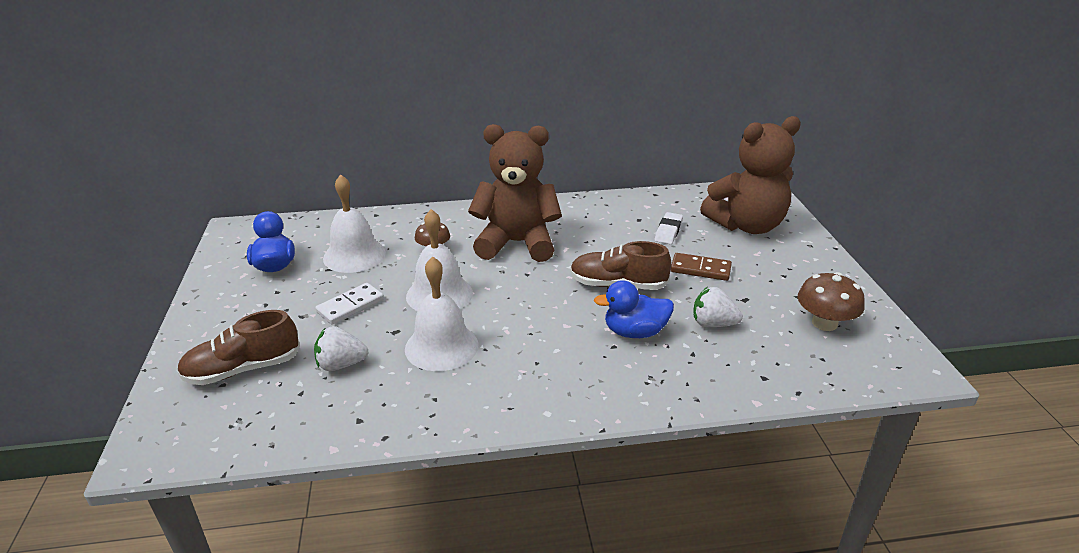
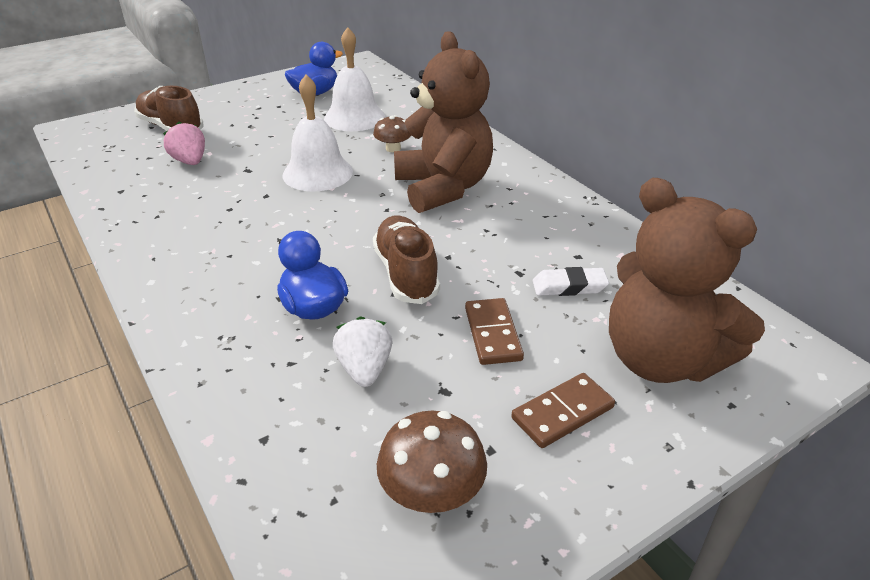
camera: 65 degrees right, 5 degrees up
(341, 364) = (190, 161): white strawberry -> pink strawberry
(350, 306) = (275, 140): white domino -> none
(441, 346) = (234, 198): white bell -> none
(777, 266) = (562, 413): none -> brown domino

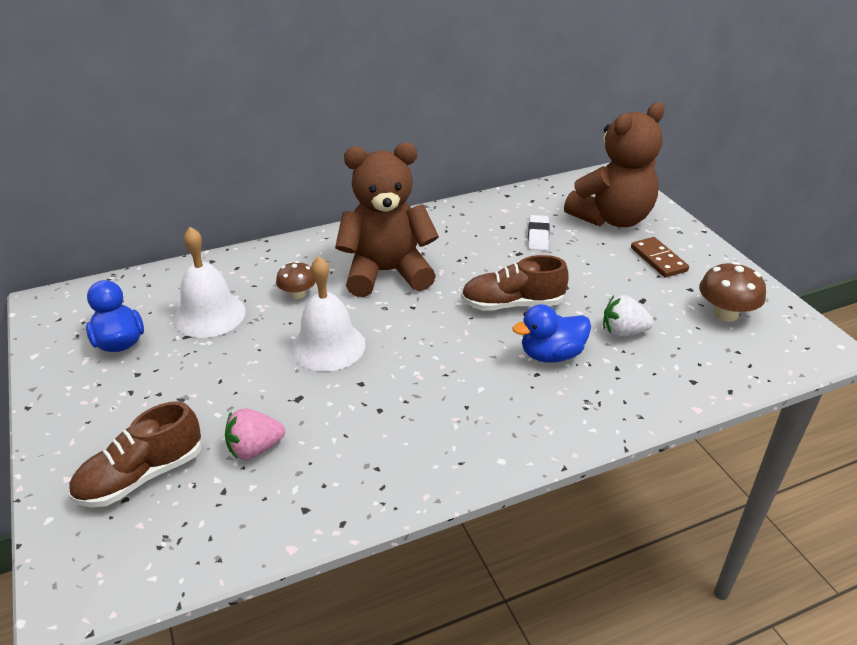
camera: 80 degrees left, 0 degrees up
(492, 334) = (587, 274): brown domino -> none

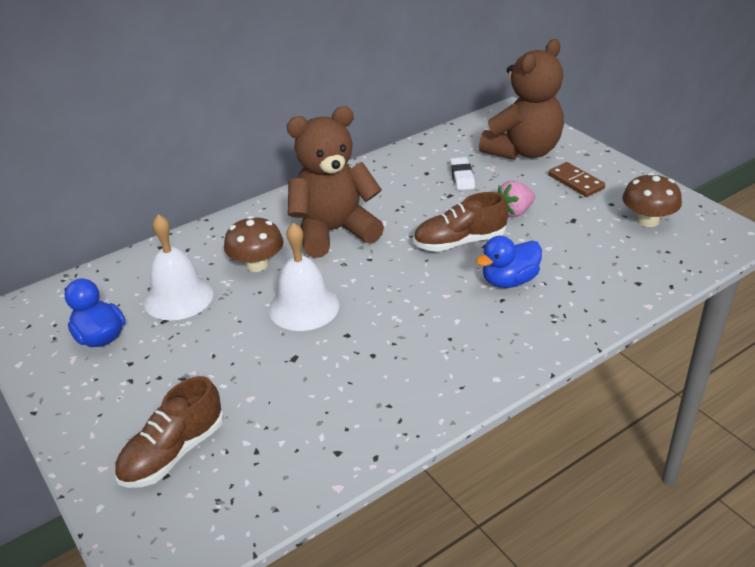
camera: 10 degrees left, 0 degrees up
(255, 449) = (271, 409): pink strawberry -> pink strawberry (514, 212)
(298, 294) = (257, 264): brown mushroom -> brown mushroom, size x1.53
(623, 332) = (565, 251): white strawberry -> none

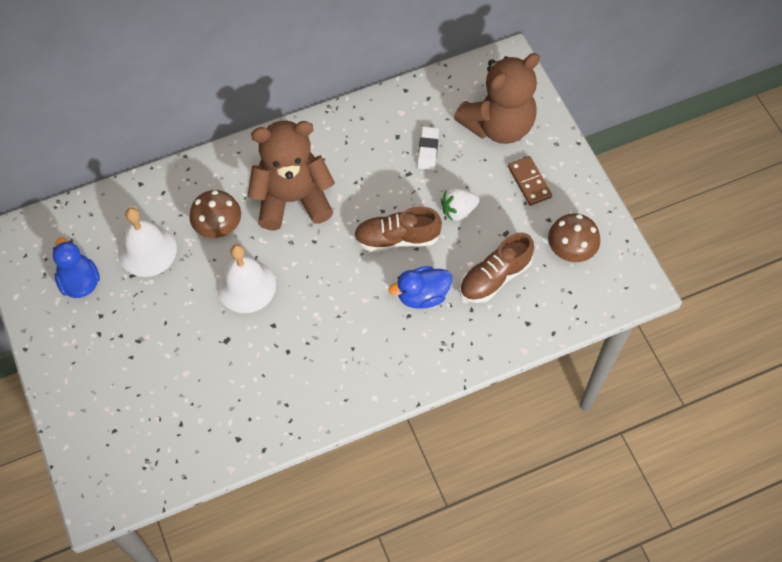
camera: 10 degrees right, 25 degrees up
(173, 453) = (121, 411): brown shoe -> brown shoe (494, 277)
(514, 212) = (458, 210): pink strawberry -> white strawberry

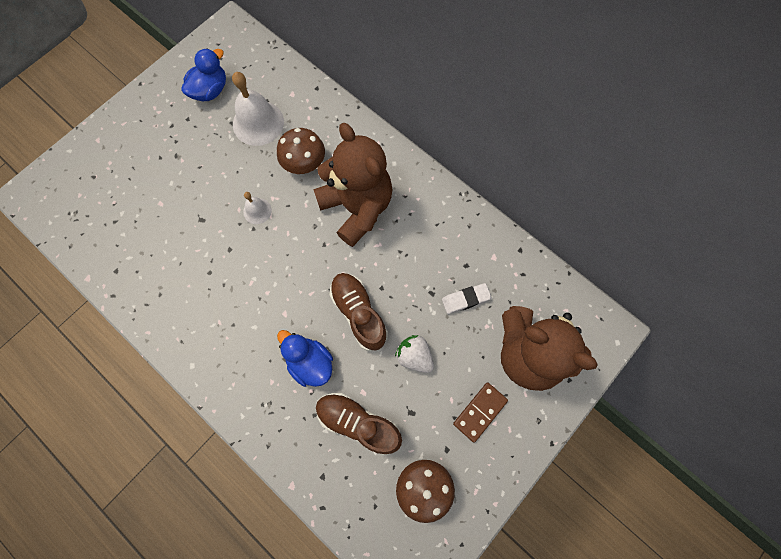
camera: 65 degrees right, 10 degrees up
(246, 286) = (257, 211): white bell -> white bell, size x0.52

